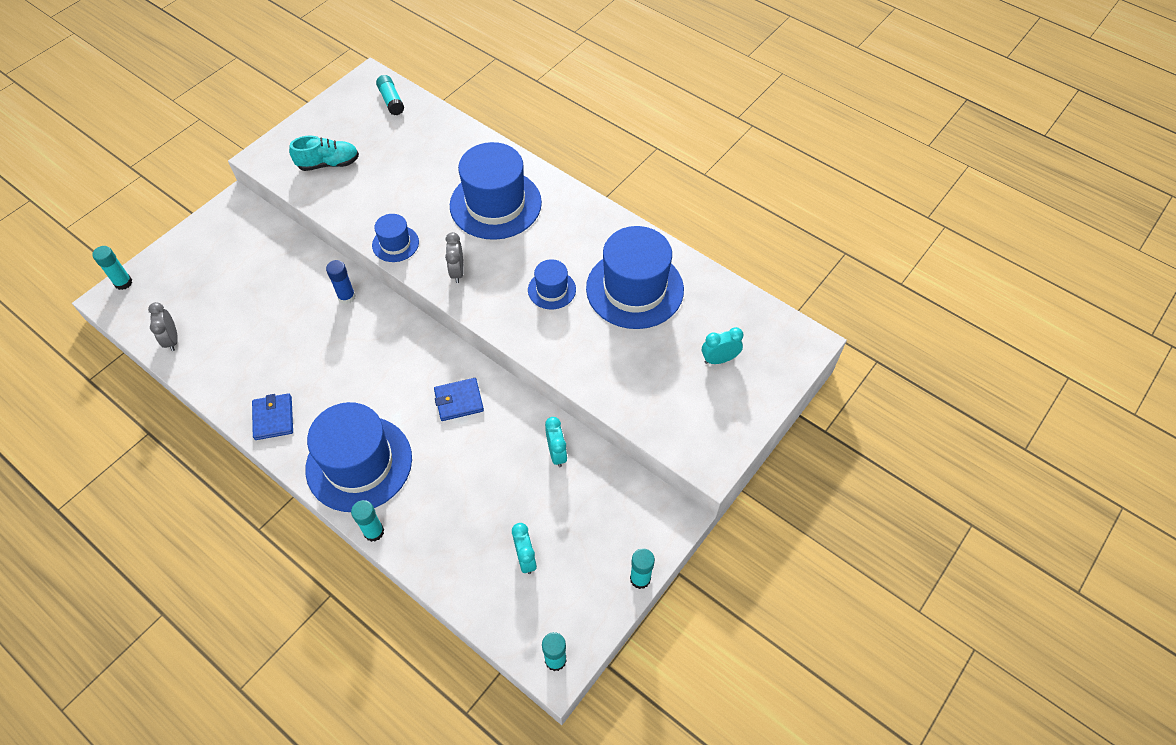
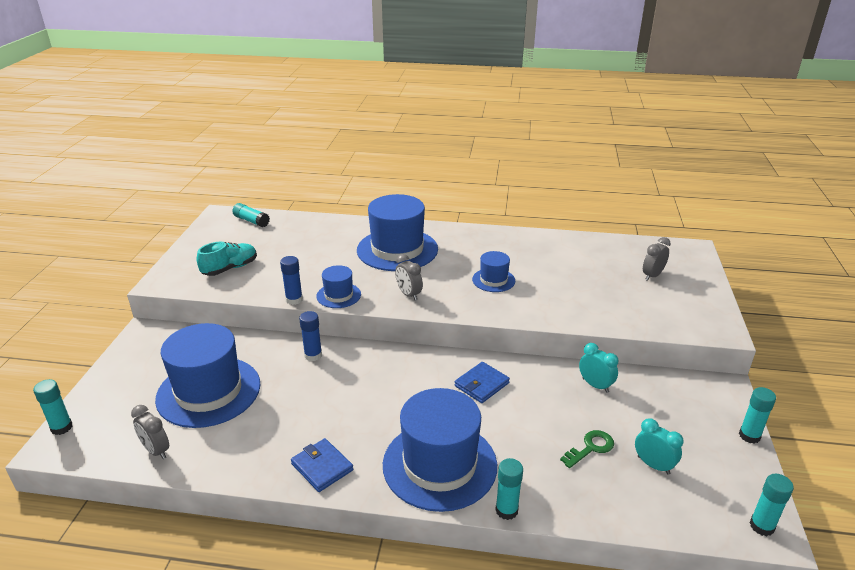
camera: 30 degrees left, 25 degrees down
(354, 232) = (294, 300): none -> blue glue stick
(490, 513) = (591, 448): none -> green key
(634, 289) = (551, 260): blue hat -> blue hat (209, 391)
(719, 359) = (652, 275): turquoise clock -> grey clock

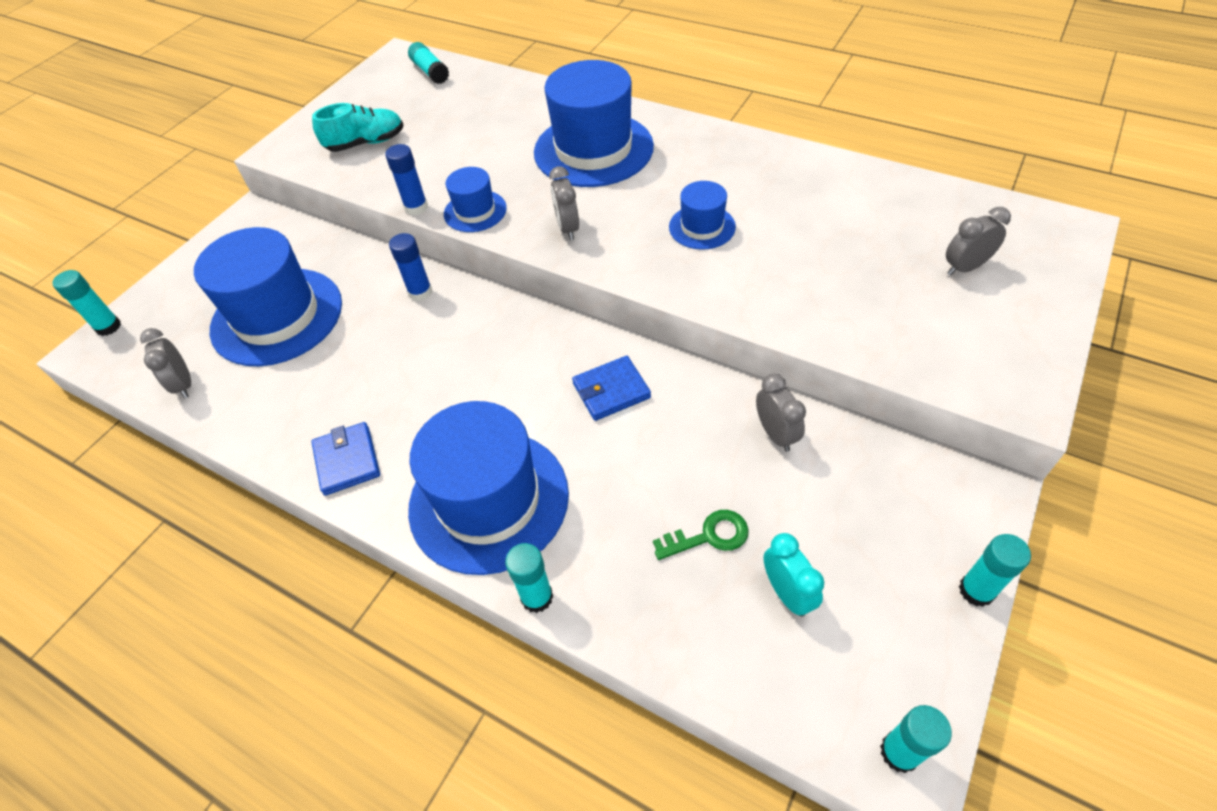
camera: 25 degrees right, 20 degrees up
(595, 385) = (775, 434): turquoise clock -> grey clock

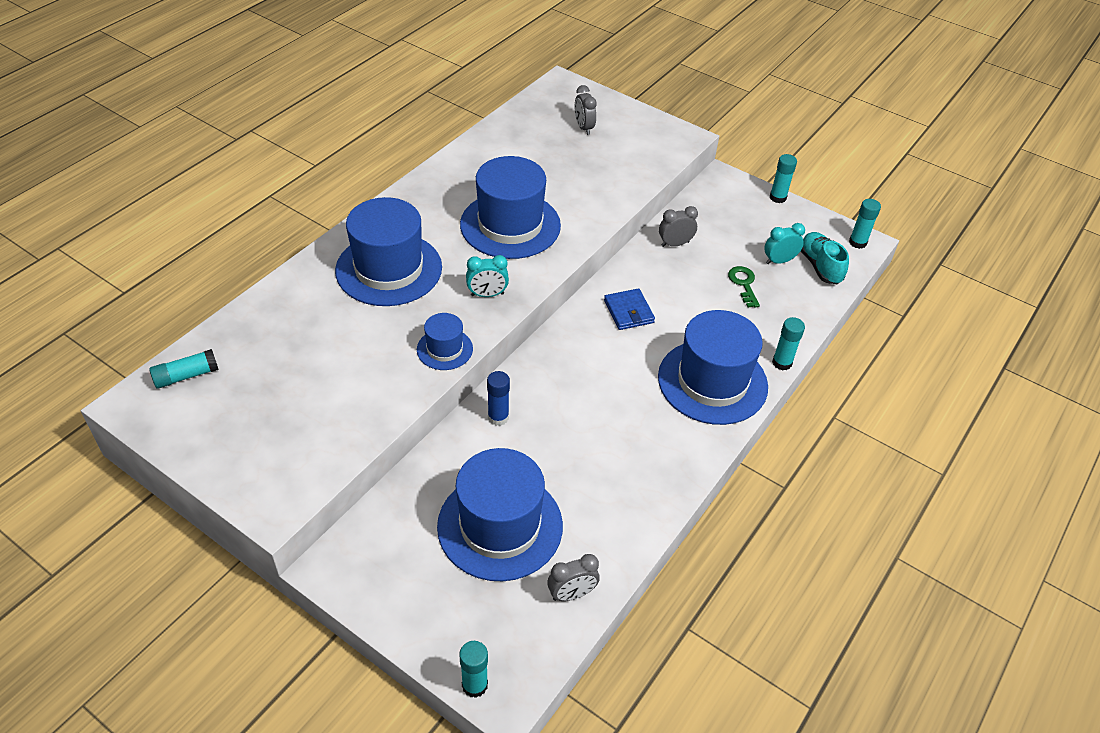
camera: 90 degrees left, 5 degrees down
(347, 460) = (671, 463): blue wallet -> none
(366, 143) = (299, 430): turquoise shoe -> turquoise shoe (820, 266)
(416, 207) = (424, 389): blue glue stick -> none
(567, 228) = (487, 294): grey clock -> turquoise clock
(702, 227) = (510, 225): blue hat -> blue hat, size x2.02

